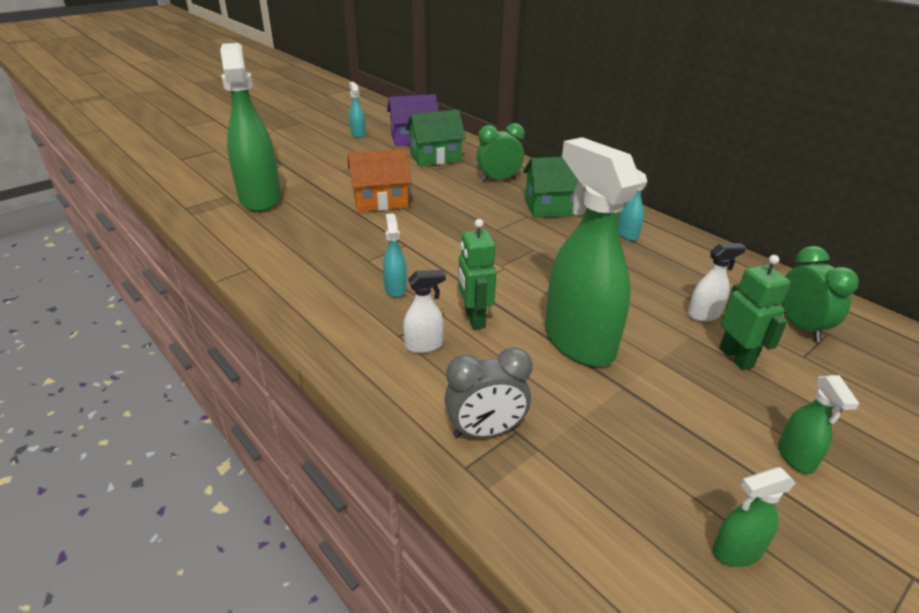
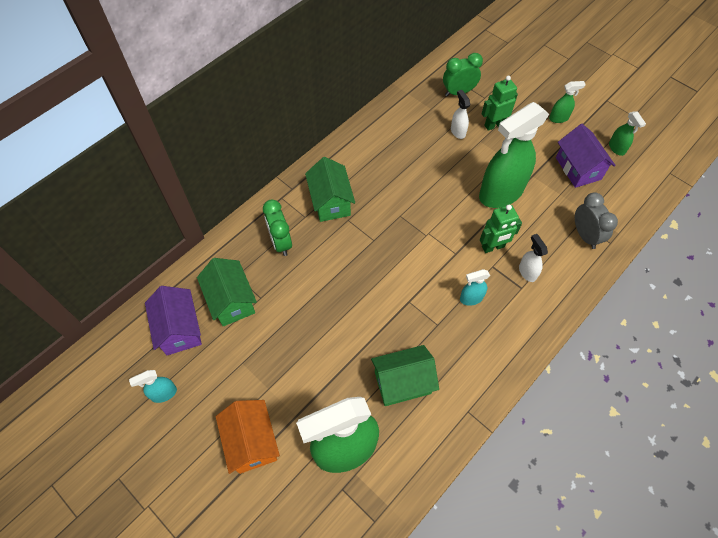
camera: 95 degrees left, 25 degrees up
(308, 232) = (402, 382): none -> green house
(380, 201) = (336, 334): orange house -> orange house (252, 442)
(627, 234) = (367, 158): turquoise spray bottle -> none
(654, 458) = (578, 168): none -> purple house

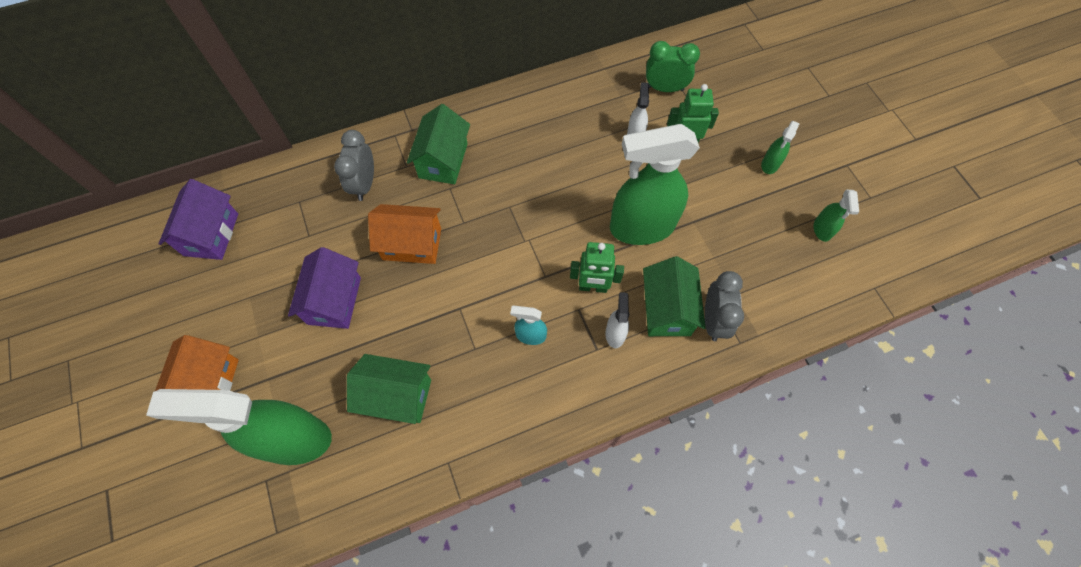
camera: 25 degrees right, 5 degrees up
(163, 393) = (157, 294): turquoise spray bottle -> none
(231, 301) = (278, 226): green house -> green house (667, 309)
(281, 242) = (364, 184): green clock -> grey clock
(345, 271) = (412, 244): none -> orange house
(559, 118) = (770, 164): green spray bottle -> green spray bottle turned 105 degrees clockwise
(578, 168) = (756, 235): purple house -> purple house (334, 300)

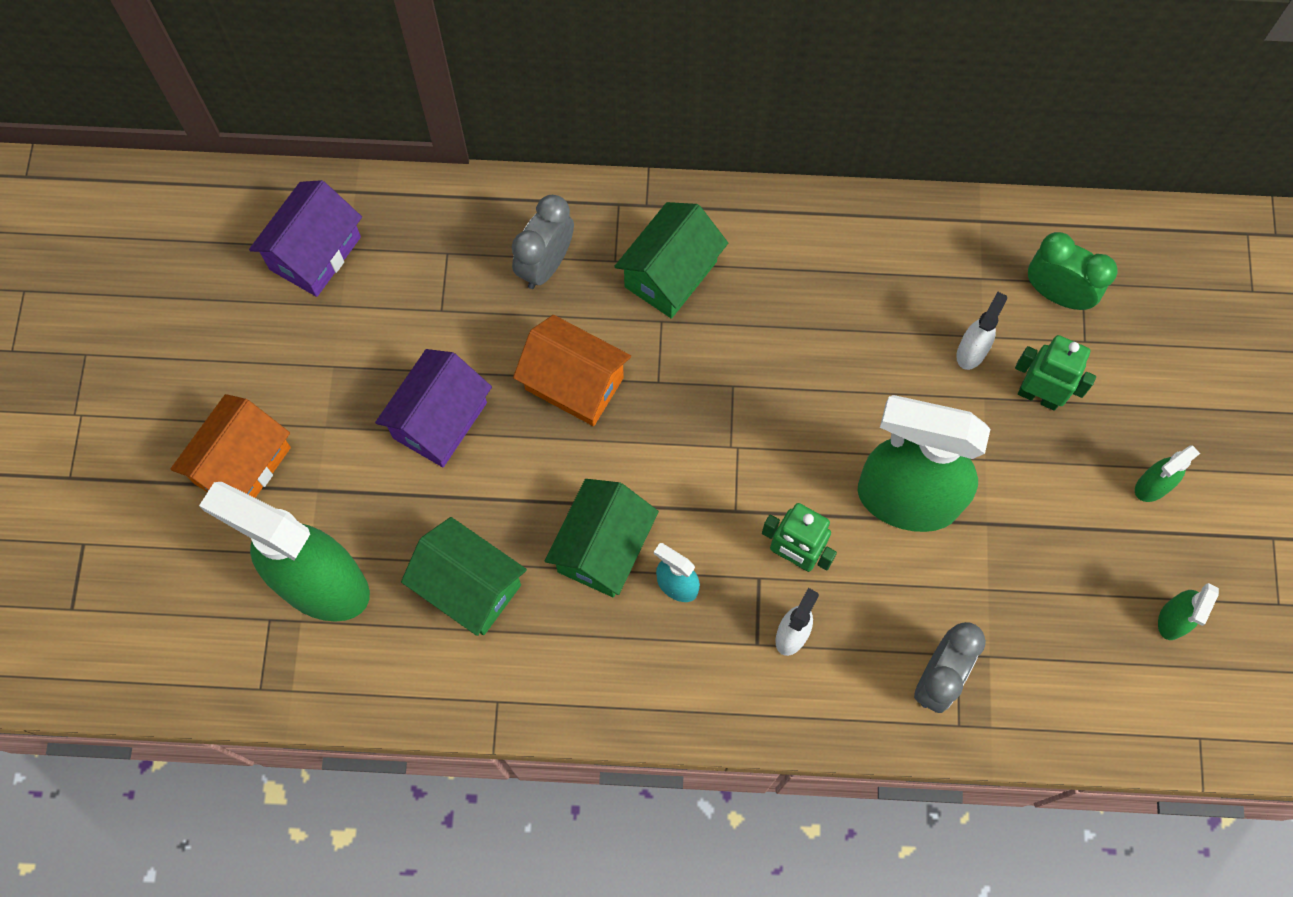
camera: 25 degrees right, 5 degrees up
(667, 309) = (880, 633): green house -> green house (603, 548)

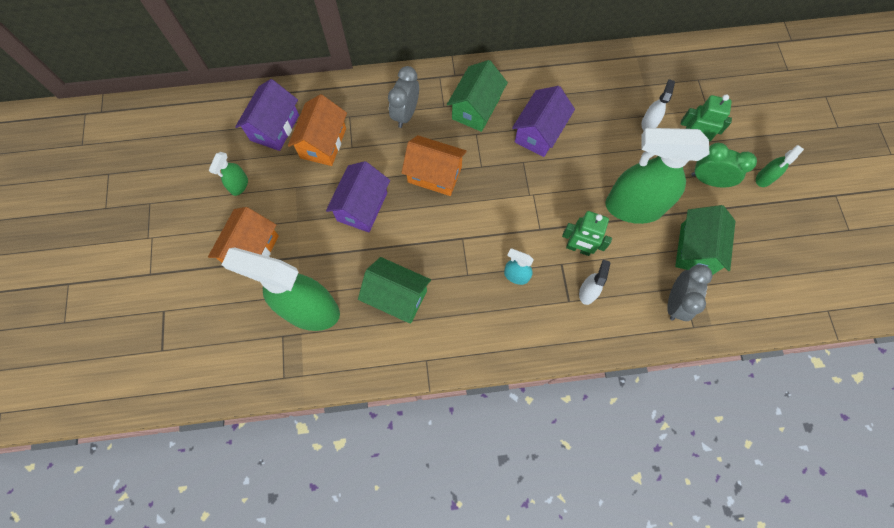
camera: 10 degrees left, 0 degrees up
(394, 295) = (323, 143): none -> orange house
(603, 548) = (469, 262): green house -> green house (696, 249)
(772, 337) = (539, 133): none -> purple house
(1056, 294) = (686, 87): green clock -> green clock (708, 180)
(1172, 620) = (795, 248): green spray bottle -> green spray bottle (239, 185)

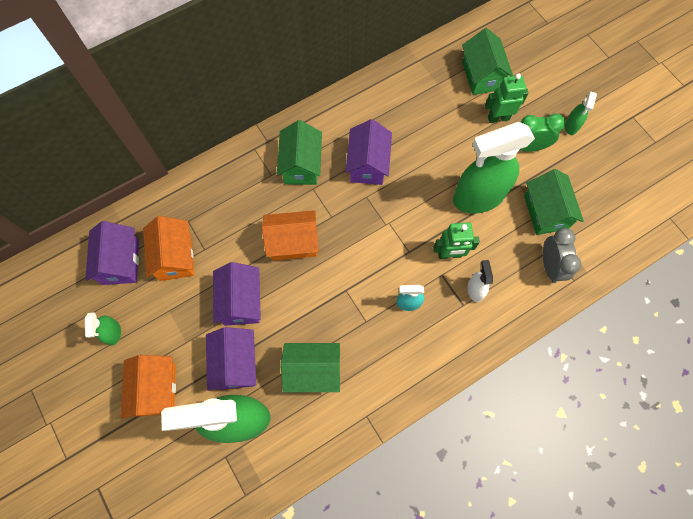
camera: 25 degrees left, 0 degrees up
(331, 259) = (236, 363): none -> purple house
(406, 114) = (240, 197): grey clock -> none
(648, 123) = (457, 117): white spray bottle -> none
(693, 94) = (481, 75): none -> green house

